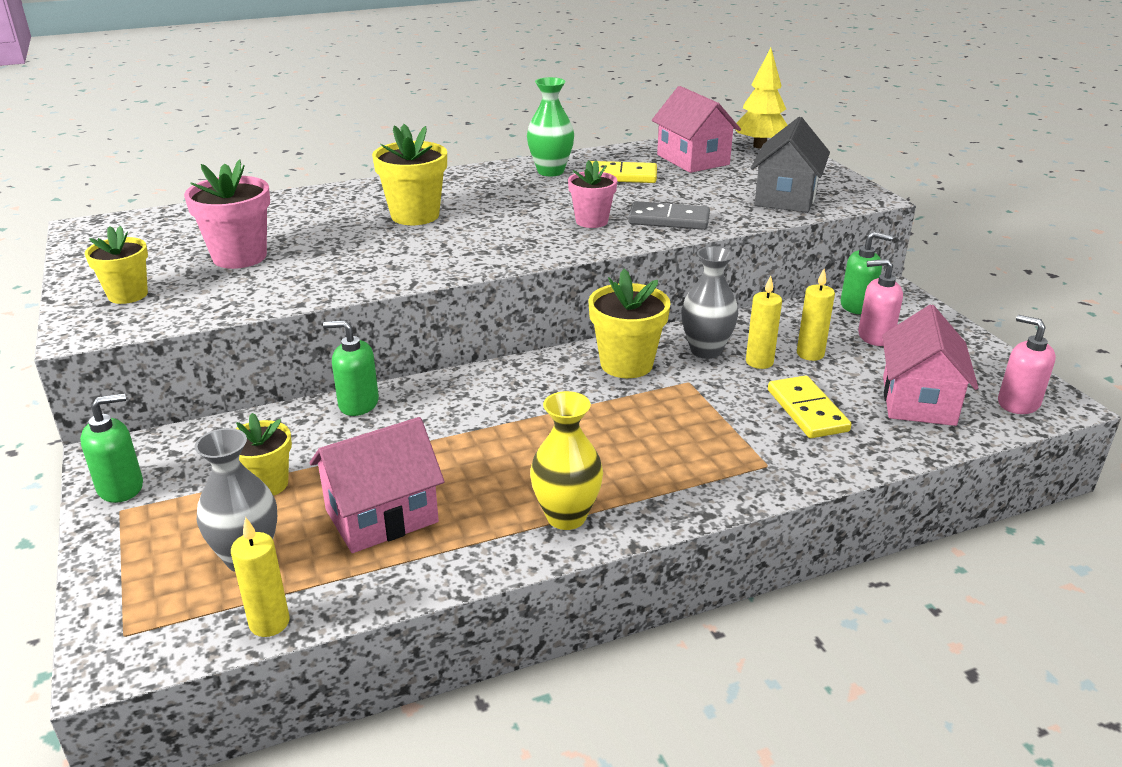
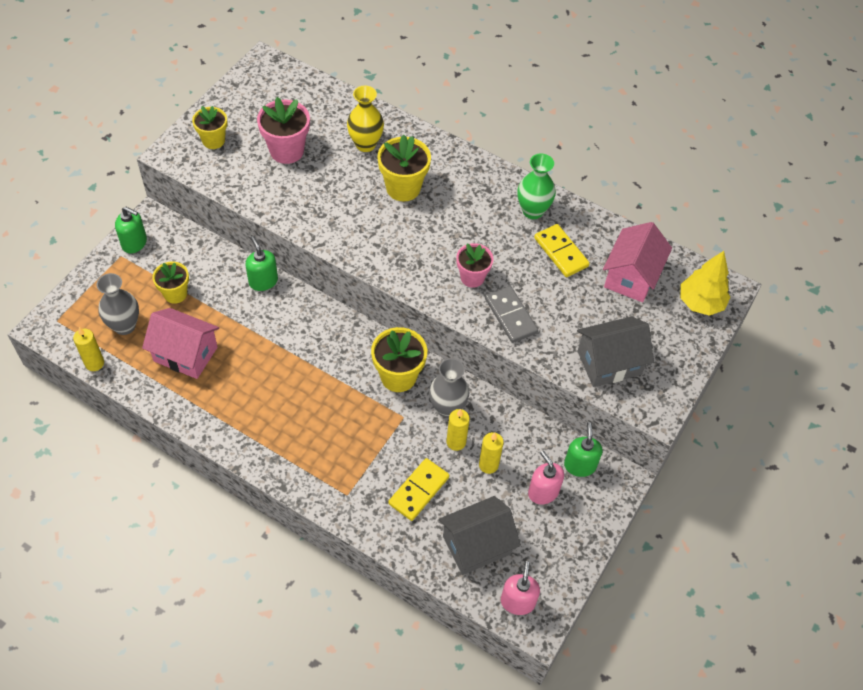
camera: 50 degrees right, 25 degrees up
(566, 517) = (238, 428): yellow vase -> yellow vase (365, 144)
(857, 306) = (580, 465): green soap dispenser -> green soap dispenser turned 150 degrees counterclockwise
(918, 401) = (476, 545): pink house -> grey house

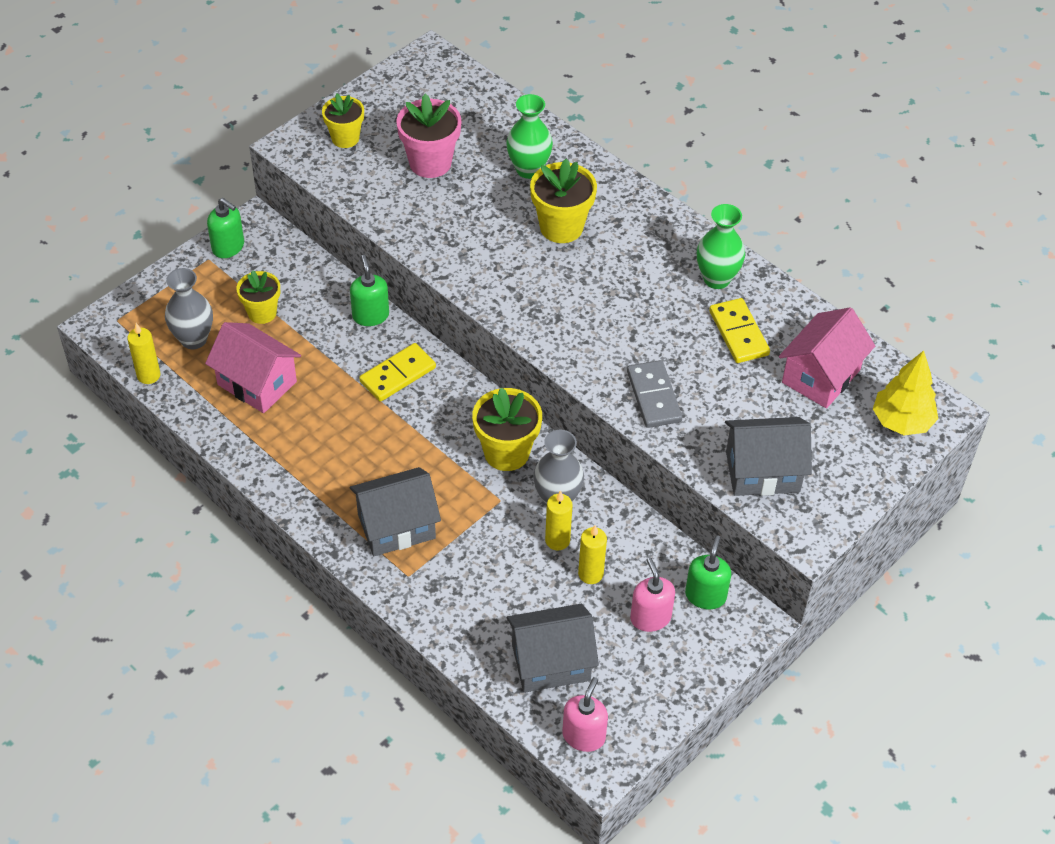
camera: 15 degrees right, 5 degrees down
(327, 455) = (396, 526): none -> grey house
(365, 144) = (528, 169): yellow vase -> green vase
(418, 490) = (496, 587): yellow domino -> yellow domino (397, 374)
(472, 277) = (618, 344): pink flower pot -> none

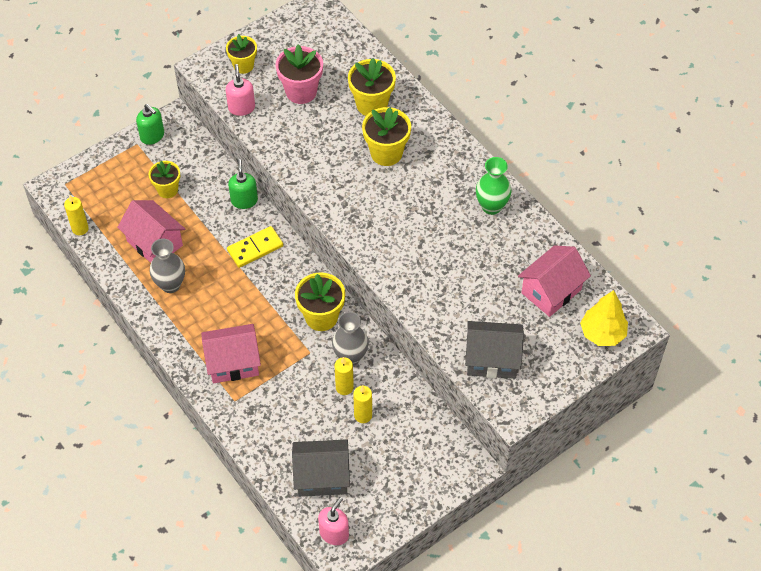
camera: 10 degrees right, 5 degrees up
(193, 339) = (116, 204): grey vase -> grey vase (170, 285)
(396, 526) = (233, 363): grey house -> pink house
(528, 169) = (372, 104): green vase -> yellow flower pot
(650, 617) = (398, 453): pink soap dispenser -> pink soap dispenser (241, 107)
(654, 396) = (426, 293): grey domino -> none
(705, 595) = (441, 442): green soap dispenser -> none
(739, 333) = (498, 251): yellow domino -> none

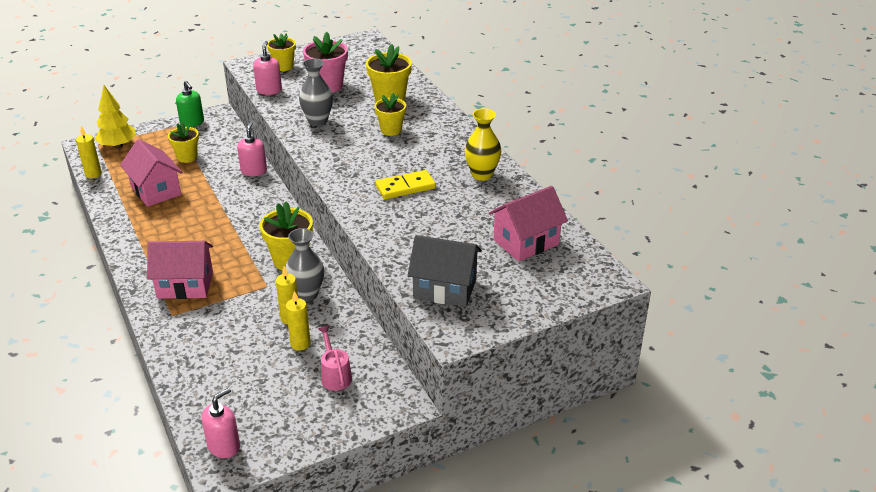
camera: 10 degrees right, 20 degrees down
(170, 285) = (154, 221): grey vase -> grey vase (318, 121)
(244, 200) = (254, 171): green soap dispenser -> pink soap dispenser
(255, 248) = (248, 204): yellow domino -> yellow domino (405, 187)
(322, 477) = (233, 391): grey house -> none
(386, 153) = (391, 130): yellow flower pot -> yellow flower pot, size x0.66
(404, 445) = (335, 375): none -> pink watering can
(491, 206) = (482, 175): green vase -> yellow vase
(602, 333) = (574, 281): yellow tree -> yellow tree (118, 146)

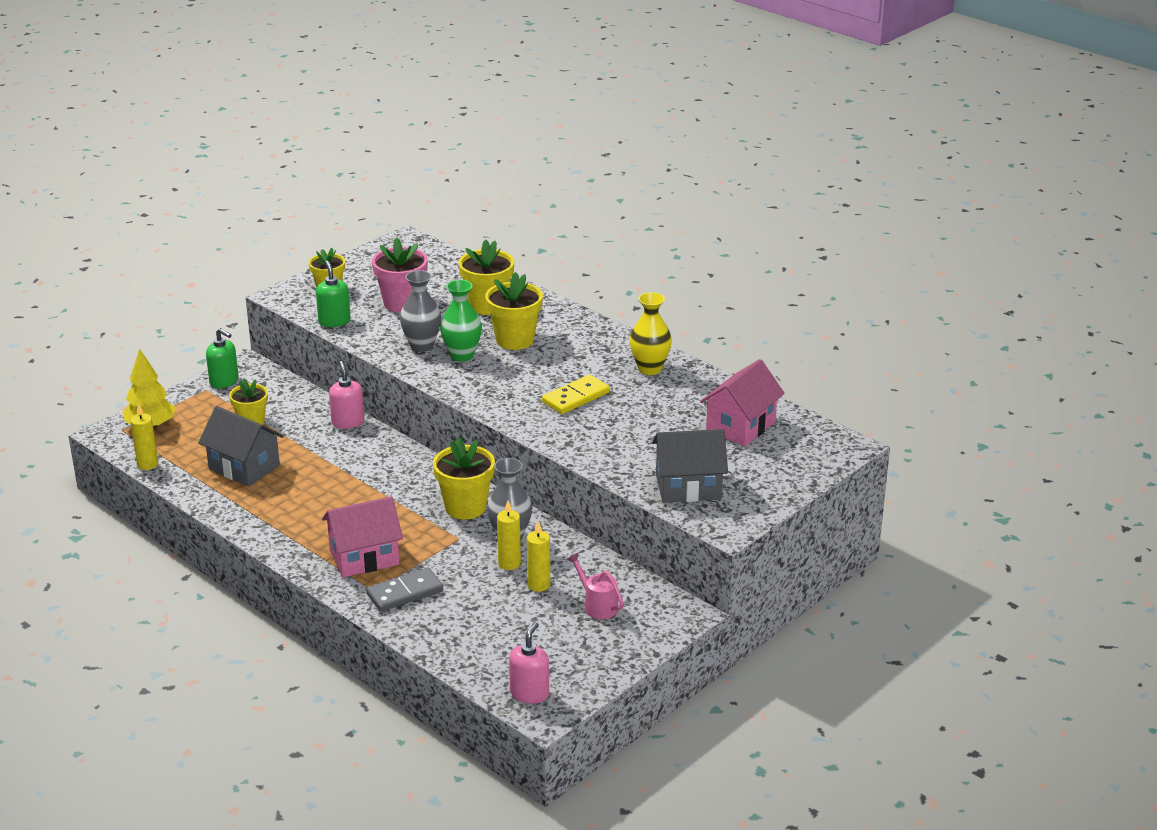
camera: 20 degrees left, 5 degrees down
(155, 191) = (244, 467): pink house -> grey house
(193, 323) = (404, 592): none -> grey domino
(269, 90) = (334, 321): pink soap dispenser -> green soap dispenser
(342, 134) = (462, 355): none -> green vase
(391, 130) = (515, 340): yellow flower pot -> yellow flower pot, size x1.50

